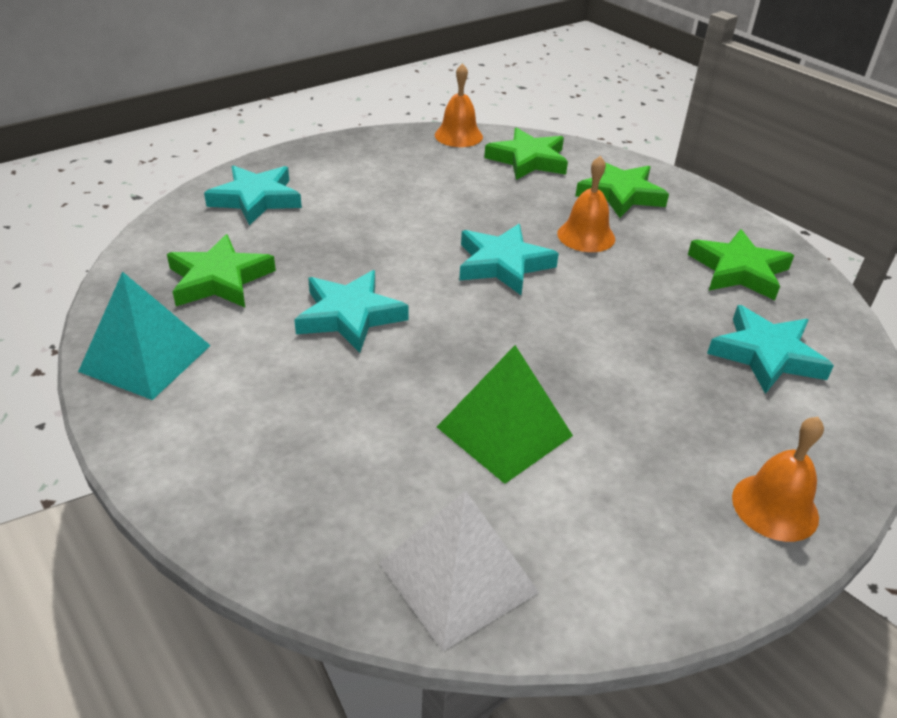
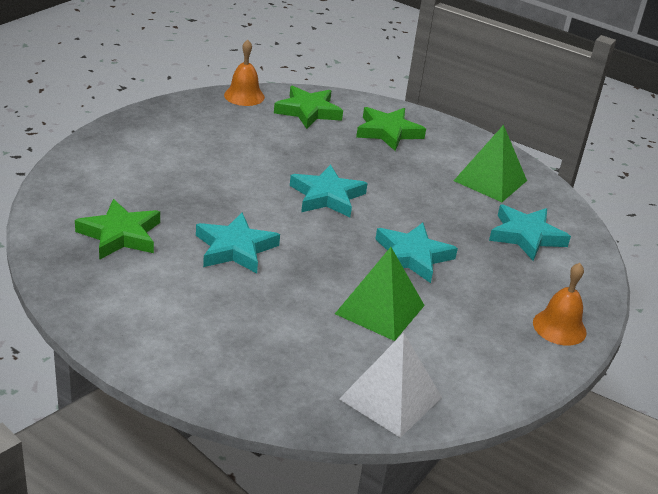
camera: 20 degrees left, 5 degrees down
(146, 358) = (101, 299): turquoise pyramid -> none
(256, 199) = (109, 167): turquoise star -> turquoise star (412, 256)
(586, 236) = (377, 167): orange bell -> none
(738, 270) = (490, 180): green star -> green pyramid

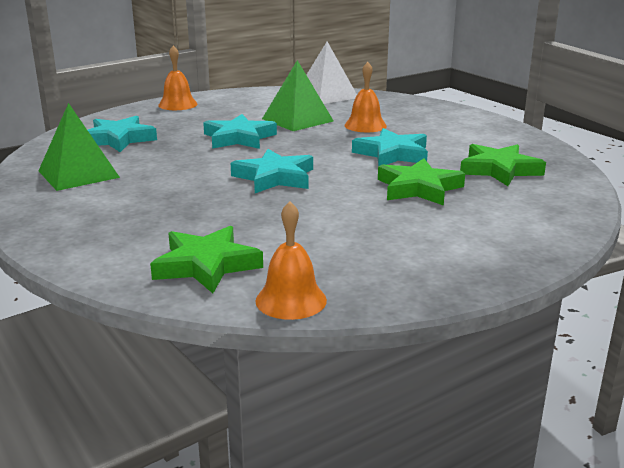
camera: 155 degrees left, 10 degrees down
(290, 308) = (365, 125): none -> orange bell
(388, 132) = (123, 228): green star -> green star (418, 188)

